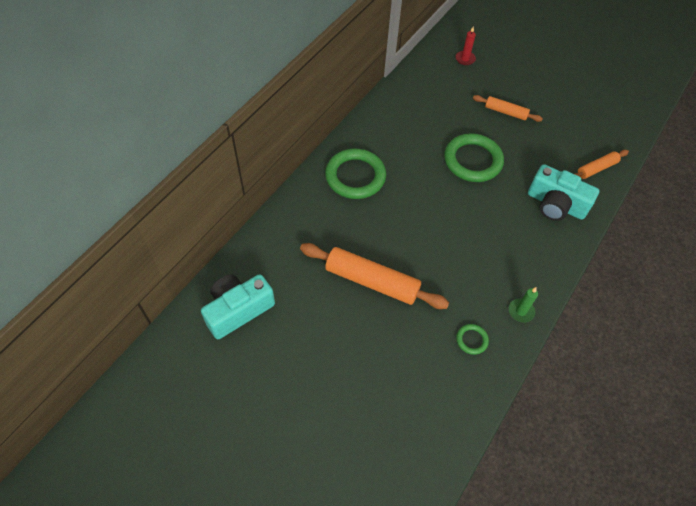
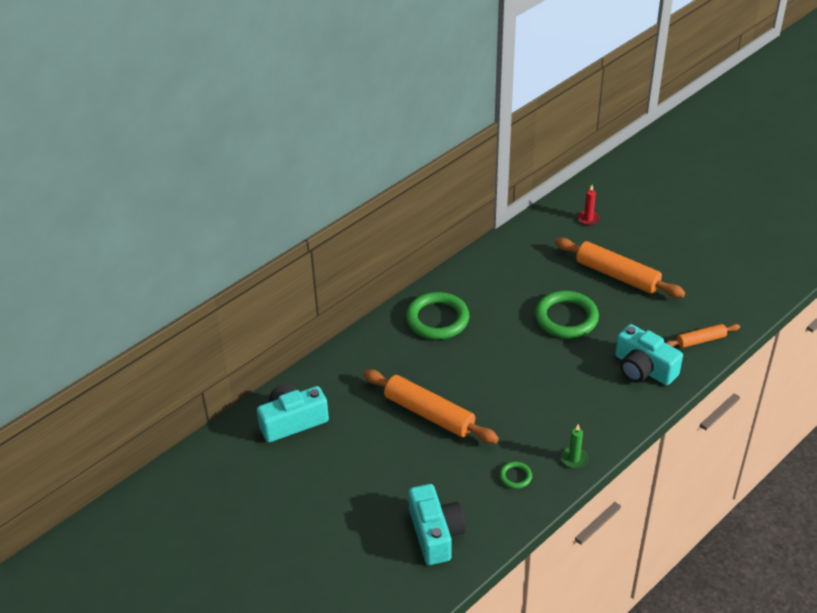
camera: 15 degrees right, 15 degrees down
(411, 420) = (435, 533): none -> turquoise camera
(505, 112) = (617, 275): orange rolling pin -> orange rolling pin, size x1.82

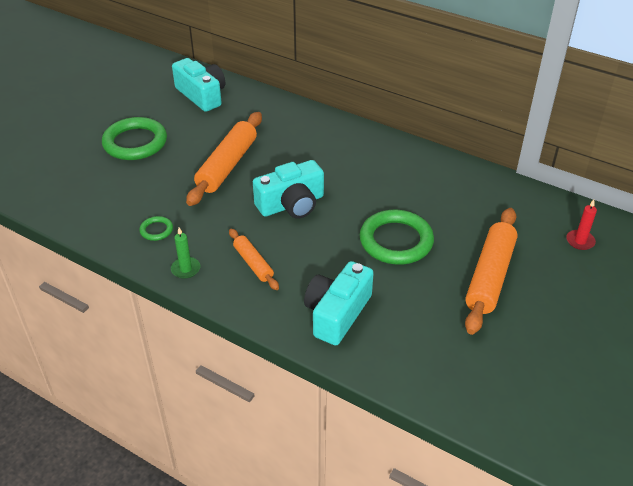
camera: 75 degrees right, 0 degrees up
(435, 533) = (84, 190): turquoise camera -> turquoise camera (291, 204)
(437, 319) = (355, 152): green ring -> green ring (135, 143)
(701, 340) = (407, 365): orange rolling pin -> orange rolling pin (253, 263)

